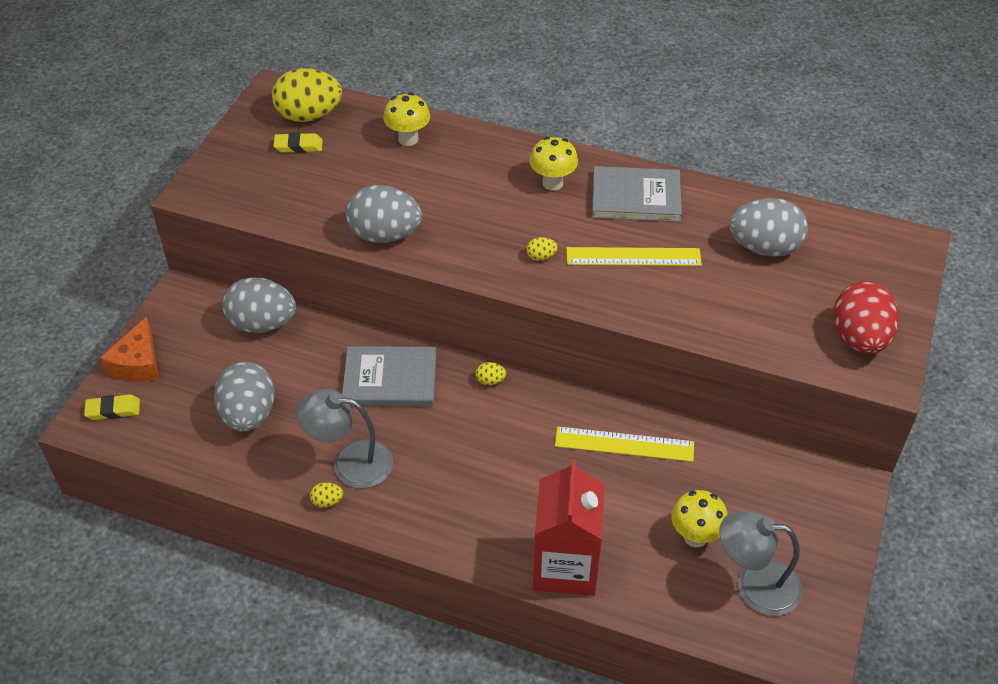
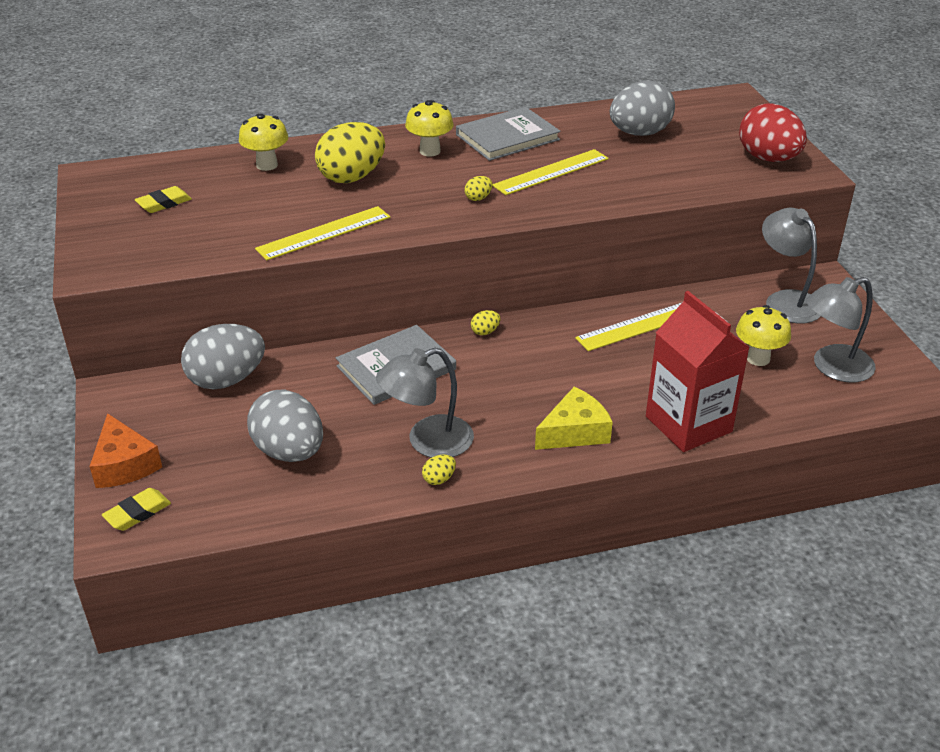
camera: 35 degrees left, 10 degrees down
(309, 116) = (149, 180): yellow egg -> yellow egg (352, 177)
(385, 235) = (324, 233): grey egg -> yellow ruler
(467, 519) = (575, 432): none -> yellow cheese
(789, 490) = (786, 300): none -> grey lamp

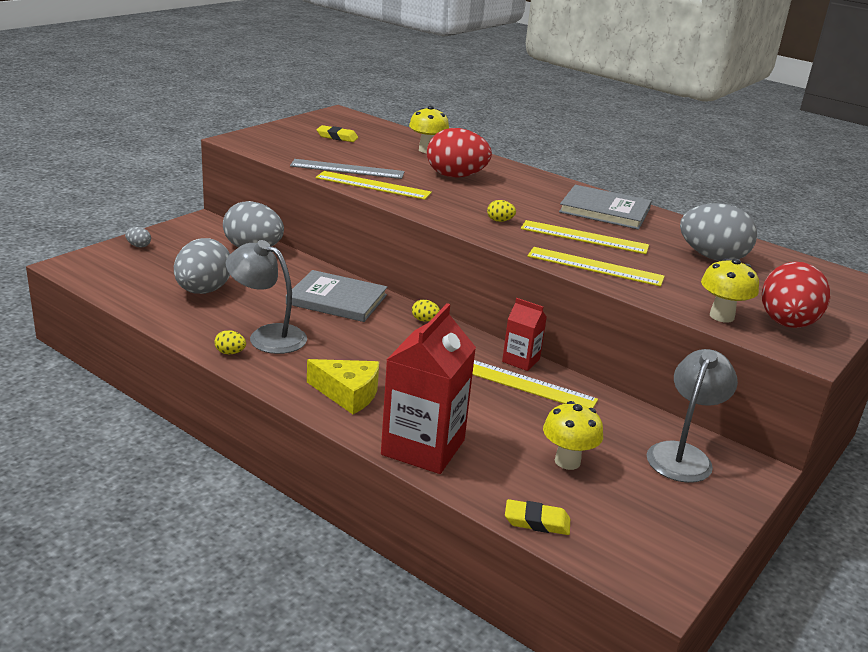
camera: 50 degrees right, 10 degrees down
(124, 464) = (138, 246): orange cheese -> grey egg
(137, 513) = (98, 264): yellow eraser -> yellow eraser (537, 521)
(264, 232) = (347, 169): none -> grey ruler
(352, 177) = (456, 176): yellow egg -> red egg
(430, 151) = (534, 190): yellow mushroom -> yellow mushroom (721, 316)
(598, 311) = (521, 360): none -> red carton
(610, 193) = (595, 266): none -> yellow ruler
(832, 367) = (614, 512): grey lamp -> none

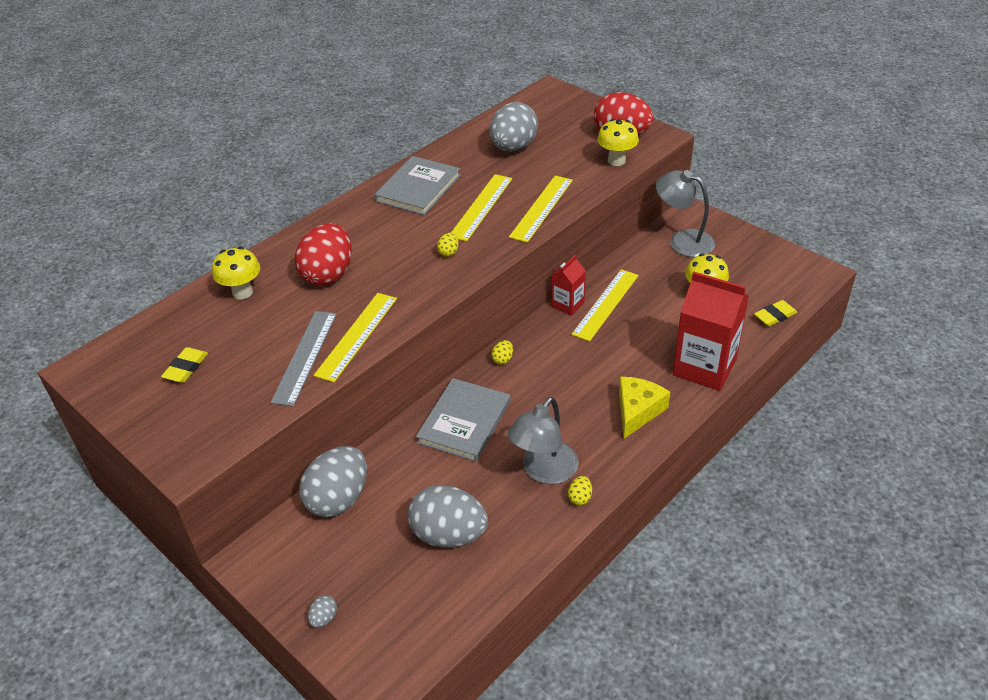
camera: 80 degrees left, 15 degrees up
(537, 521) = (775, 316): yellow eraser -> yellow eraser turned 45 degrees clockwise

